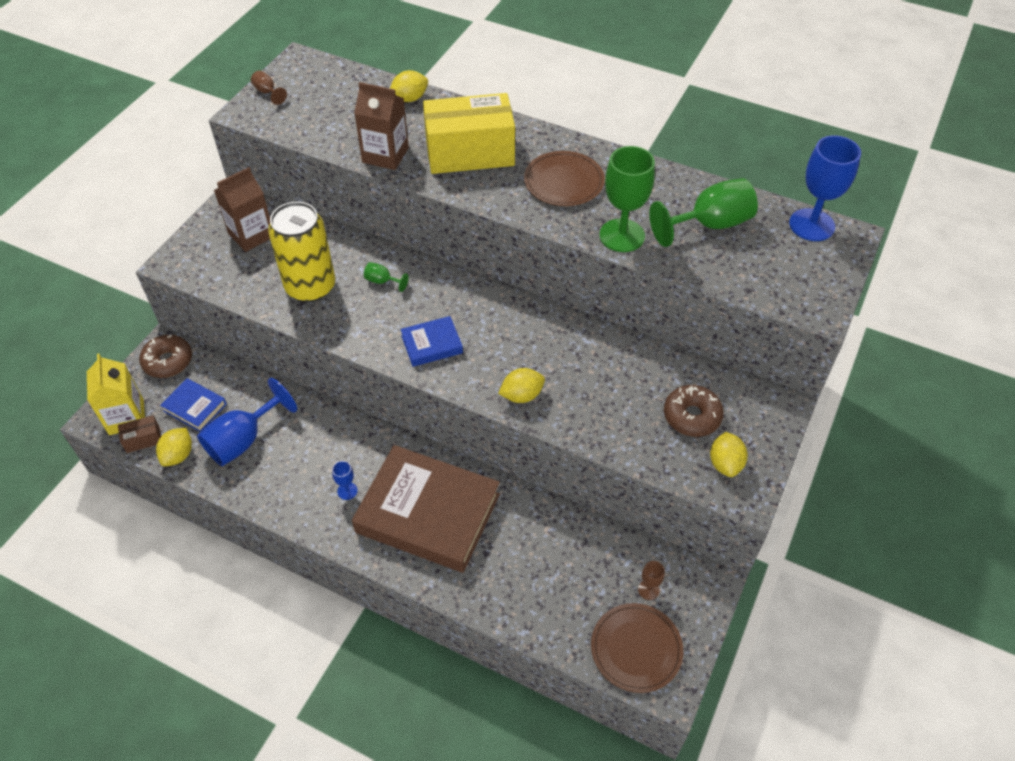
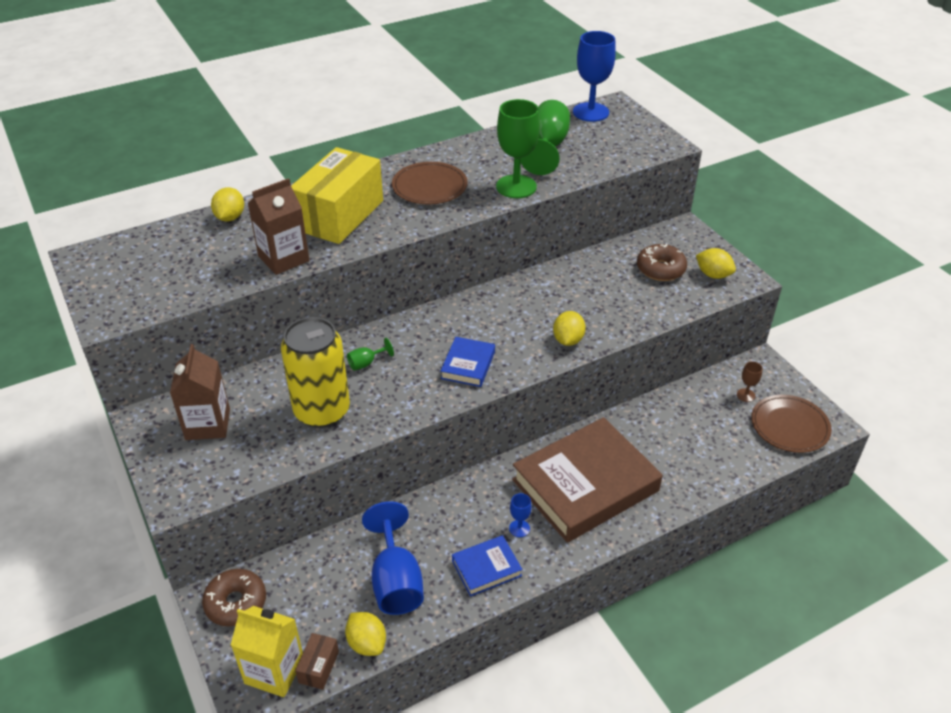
camera: 55 degrees left, 10 degrees down
(195, 407) = (319, 604): blue book -> blue book (486, 568)
(267, 92) = (100, 293): brown goblet -> none

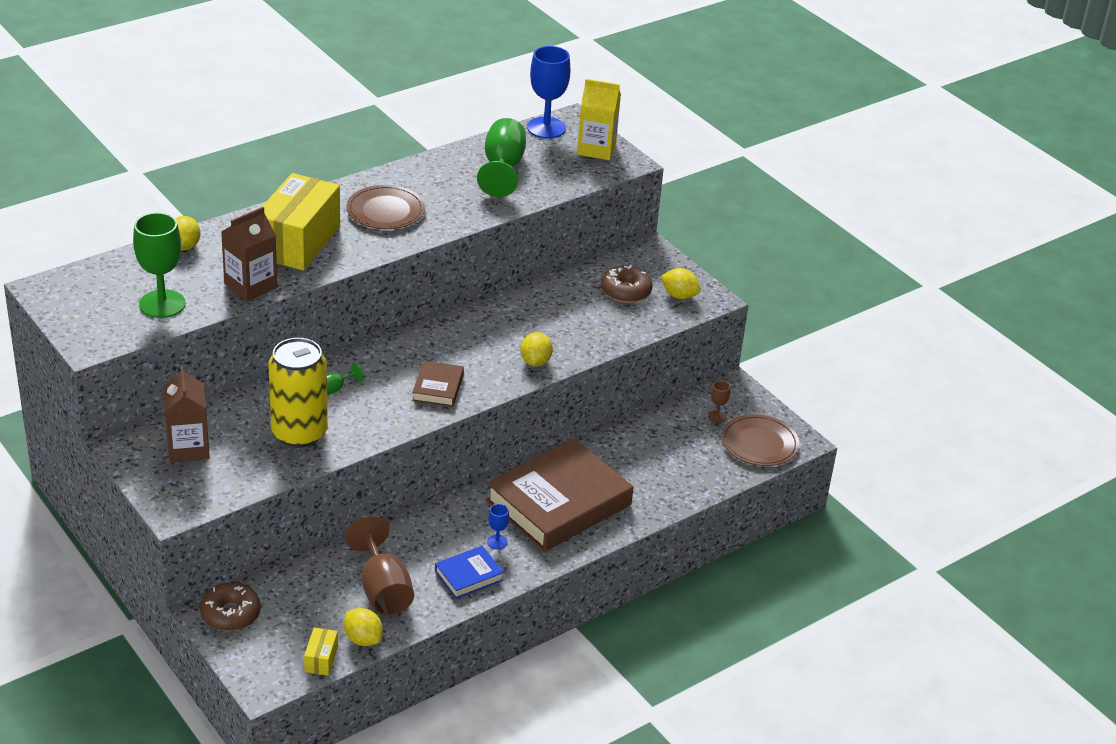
camera: 10 degrees left, 5 degrees down
(274, 671) = (280, 664): yellow carton -> yellow carton (596, 149)
(319, 667) = (321, 659): brown box -> yellow box
(396, 581) = (382, 590): blue goblet -> brown goblet
(468, 365) = (438, 388): blue book -> brown book
(516, 186) = (475, 209): green goblet -> green goblet (162, 304)

